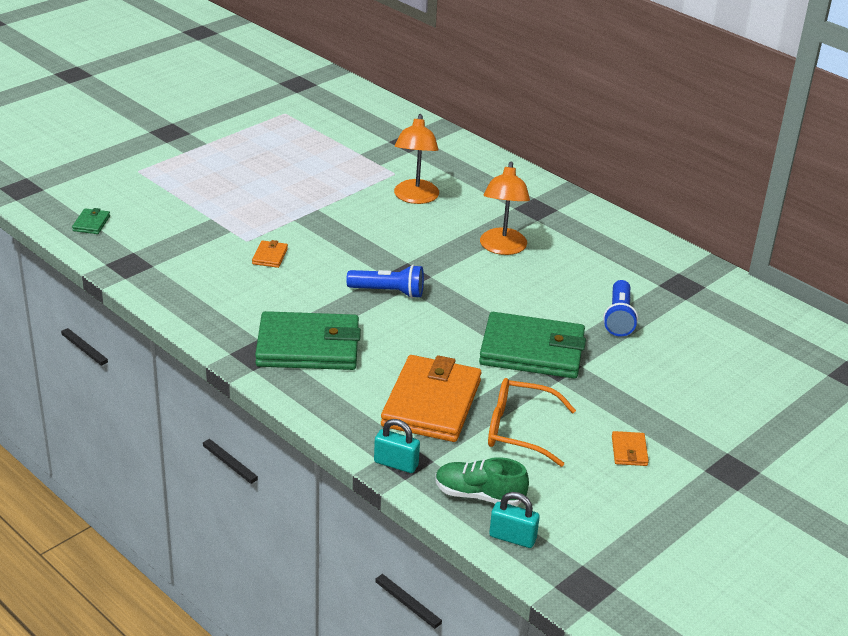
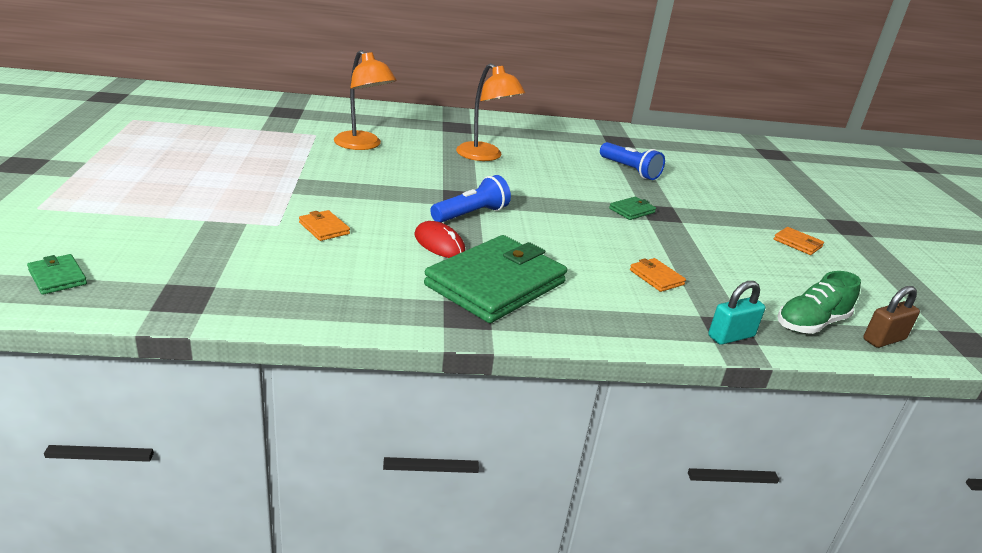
camera: 50 degrees left, 5 degrees down
(323, 302) = (439, 244): none -> red mouse
(431, 403) = (656, 277): orange wallet -> orange wallet, size x0.41
(512, 537) = (884, 339): turquoise padlock -> brown padlock
(519, 430) = (733, 264): orange glasses -> none
(532, 351) = (632, 210): green wallet -> green wallet, size x0.41

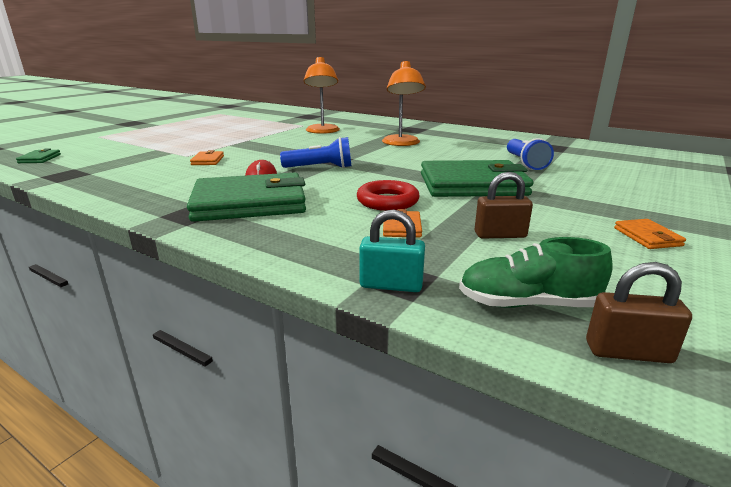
camera: 40 degrees right, 5 degrees down
(602, 249) = (387, 201): none -> red ring
(632, 210) = (472, 185): green wallet -> green wallet, size x2.44
(724, 266) = (500, 235): none -> brown padlock

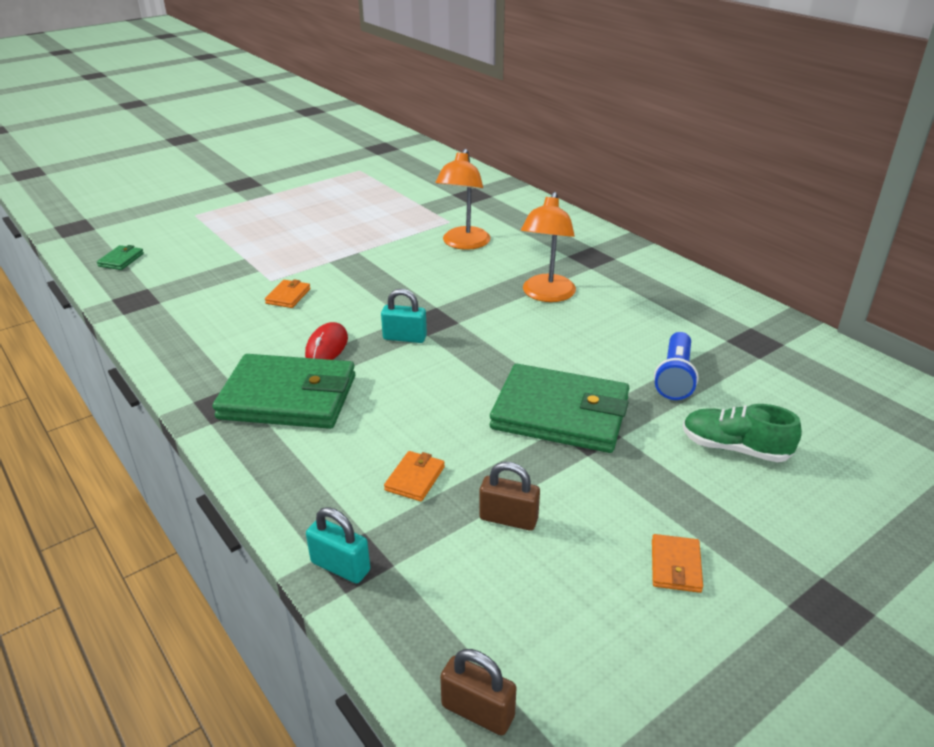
camera: 20 degrees right, 10 degrees up
(320, 168) = (404, 338): blue flashlight -> turquoise padlock
(387, 201) = (434, 426): red ring -> none
(527, 304) = (444, 627): green shoe -> green shoe (734, 448)

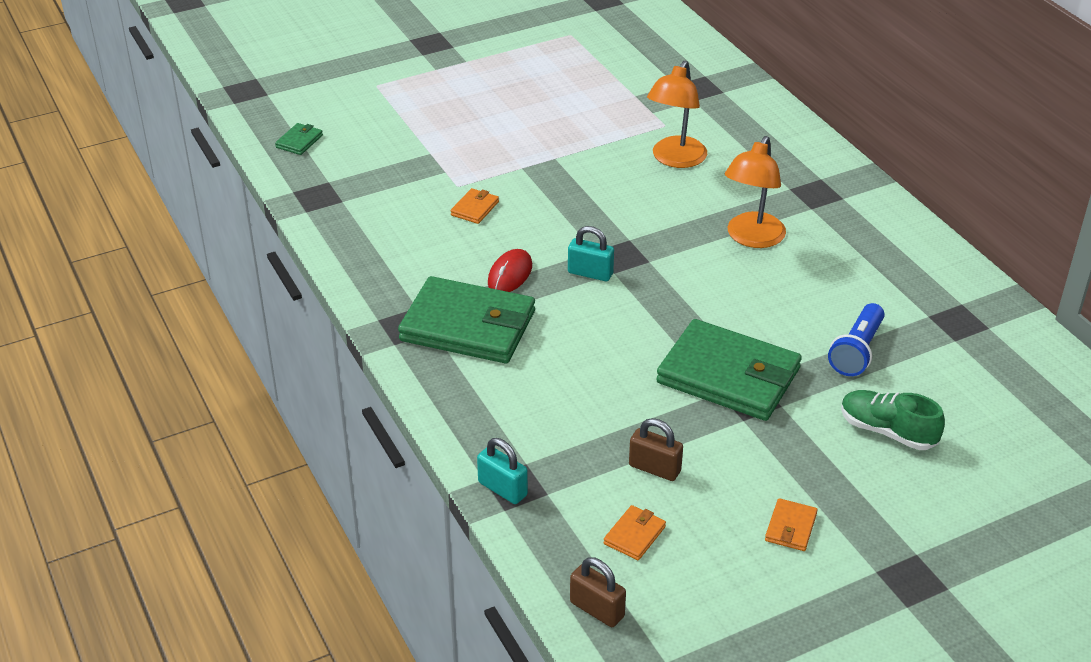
camera: 10 degrees right, 5 degrees up
(415, 478) = (577, 421): orange wallet -> orange wallet (634, 535)

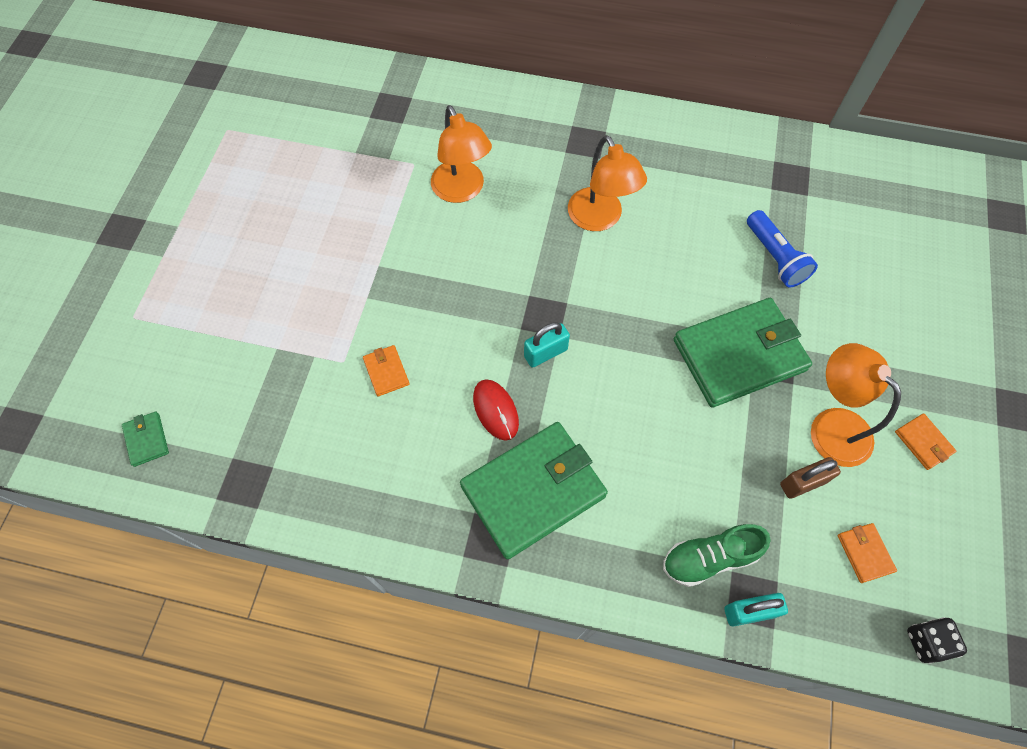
camera: 50 degrees left, 25 degrees up
(597, 609) = (926, 642): brown padlock -> black dice
(731, 461) = (831, 426): none -> orange lamp
(887, 431) = (868, 307): green shoe -> green shoe (709, 558)

